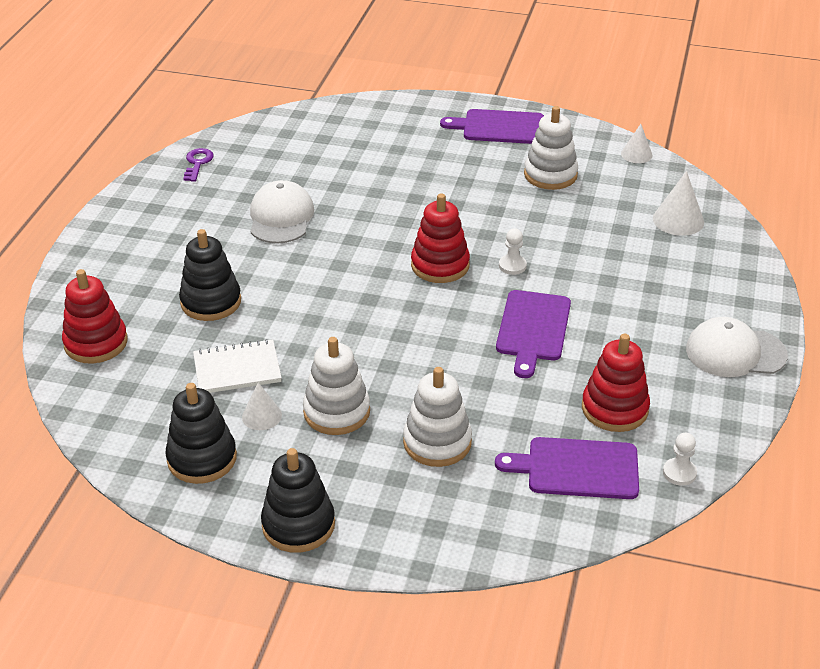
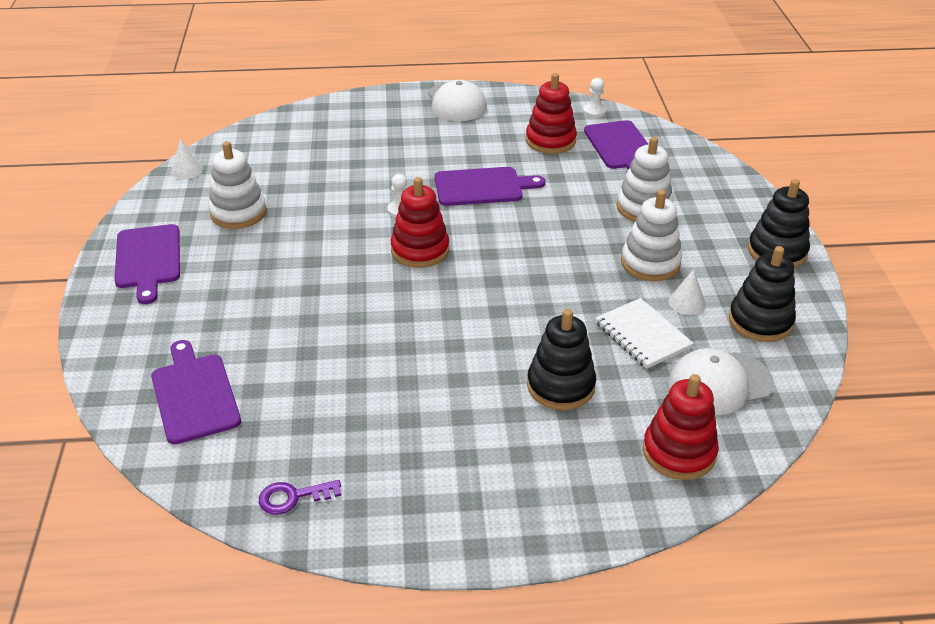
camera: 110 degrees left, 0 degrees up
(281, 217) = (386, 379): white cap -> white cap (720, 383)
(322, 136) = (194, 394): none -> purple cutting board
(678, 220) = (293, 139): white cone -> none

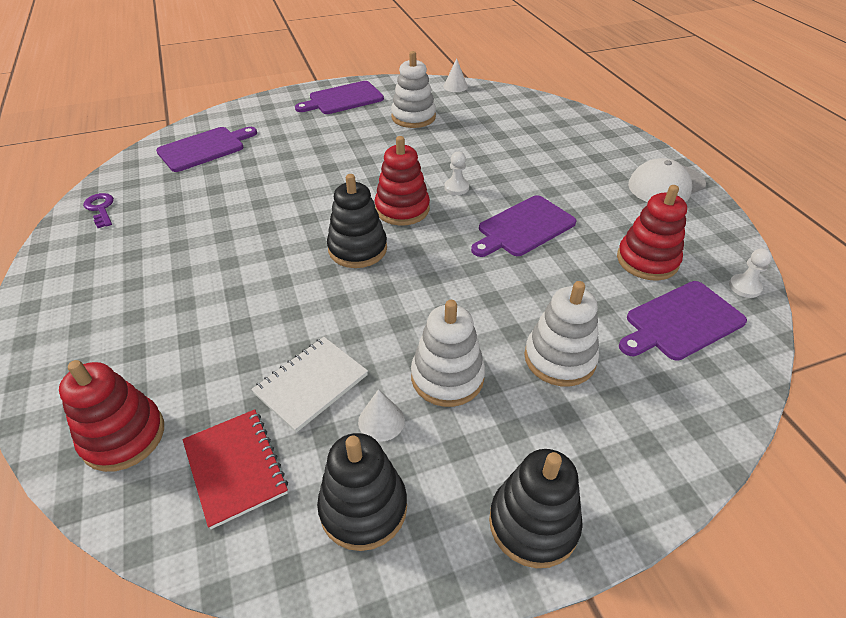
camera: 75 degrees right, 5 degrees up
(482, 187) = (523, 227): purple cutting board -> purple cutting board turned 75 degrees clockwise
(560, 386) = (223, 329): black stacking toy -> black stacking toy (357, 249)
(720, 383) = (235, 468): white cap -> red notebook

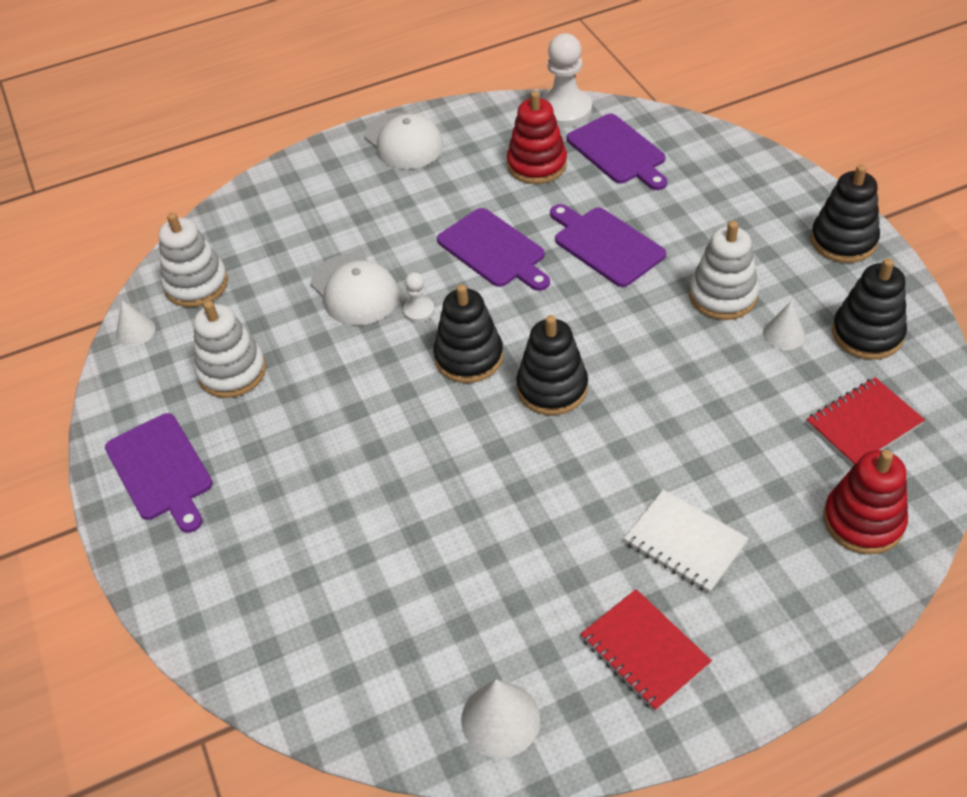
camera: 90 degrees left, 5 degrees up
(99, 274) = (644, 651): none -> red notebook
(100, 208) = (500, 719): purple key -> white cone
(204, 148) = (319, 630): purple cutting board -> purple cutting board (605, 244)
(311, 384) = (759, 390): white notebook -> white notebook (685, 542)
(402, 209) = (469, 357): red stacking toy -> black stacking toy
(482, 160) = (354, 290): none -> white cap
(559, 358) = (681, 225): white stacking toy -> white stacking toy (196, 284)
(744, 287) = (565, 111): white pawn -> white pawn, size x1.98

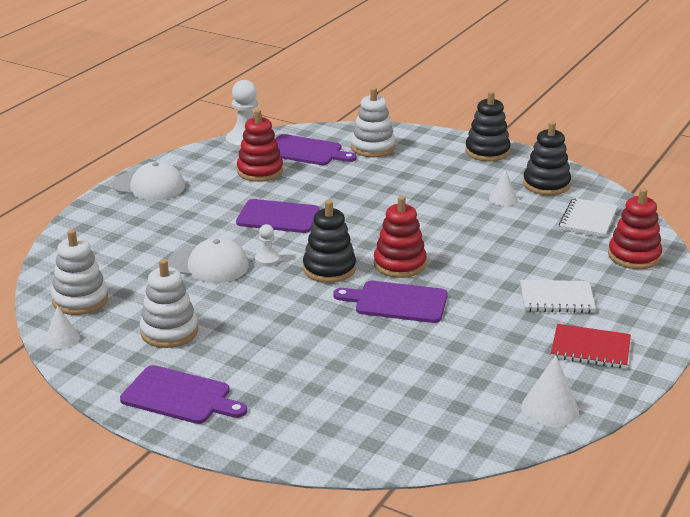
camera: 40 degrees left, 20 degrees down
(552, 388) = (399, 264): black stacking toy -> red stacking toy
(605, 244) = (351, 193): purple cutting board -> purple cutting board (397, 302)
(723, 296) = (449, 194): white stacking toy -> white stacking toy (373, 148)
(863, 424) = (588, 220): red notebook -> white notebook

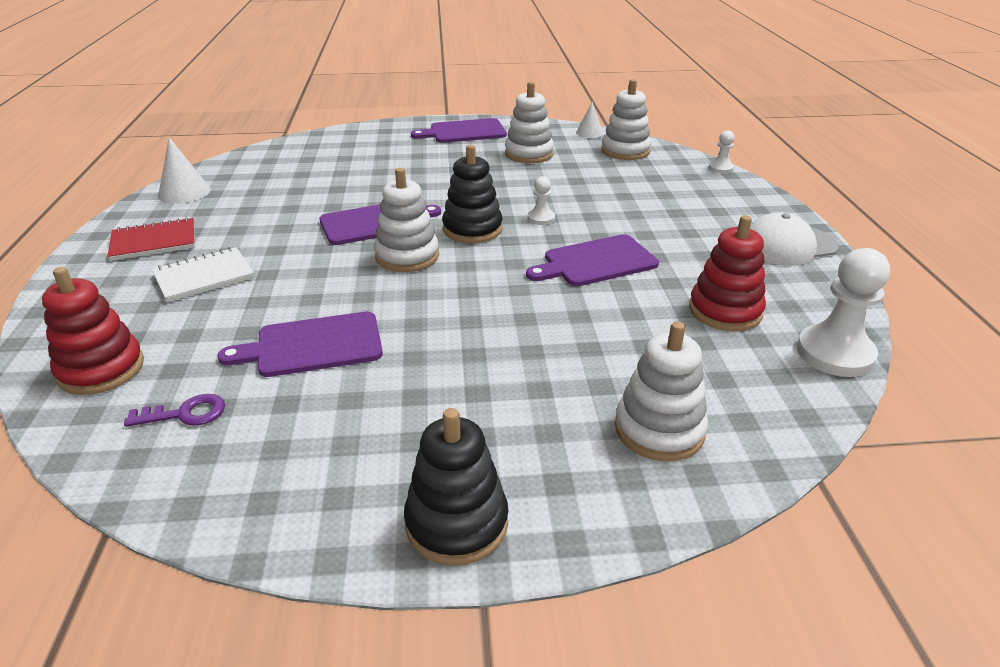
camera: 145 degrees right, 5 degrees up
(50, 251) = (720, 168): none -> white pawn
(208, 265) = (583, 198): white cap -> none
(306, 151) = (734, 373): purple cutting board -> purple cutting board (313, 345)
(399, 264) = (407, 256): red stacking toy -> white stacking toy
(503, 199) = (348, 402): white cone -> none
(546, 184) = (288, 471): black stacking toy -> none
(588, 220) = (185, 413): white notebook -> purple key

